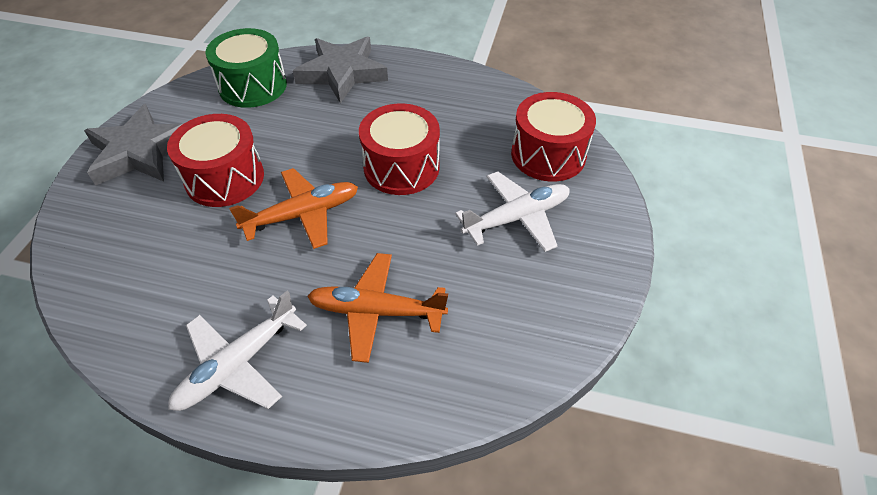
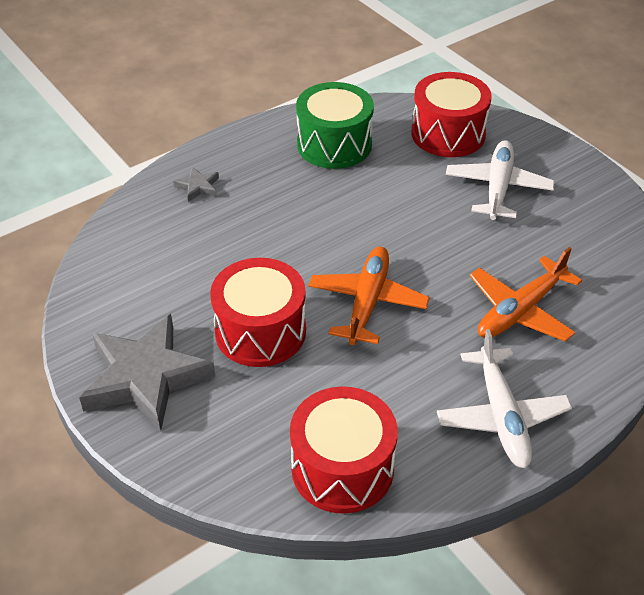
camera: 50 degrees left, 5 degrees down
(253, 86) = (139, 253): green drum -> green drum (334, 144)
(342, 73) = (198, 187): grey star -> grey star, size x0.42
(401, 167) = (373, 216): red drum -> red drum (342, 468)

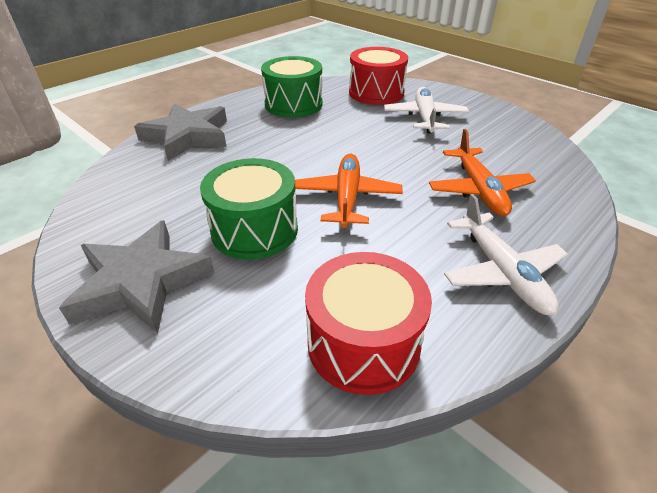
camera: 10 degrees left, 5 degrees down
(198, 187) = (188, 136): grey star -> grey star, size x2.38
(260, 331) = (254, 229): red drum -> green drum
(520, 310) = (478, 189): orange plane -> orange plane turned 45 degrees counterclockwise

